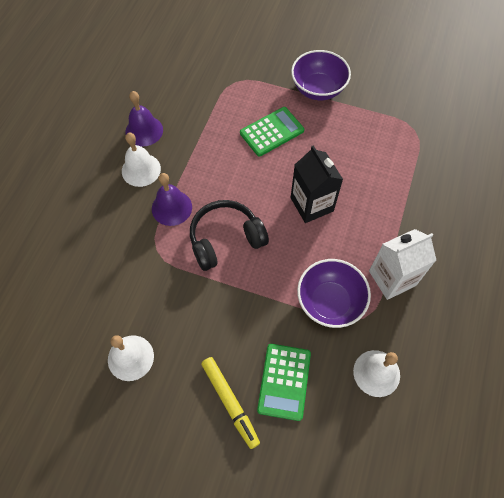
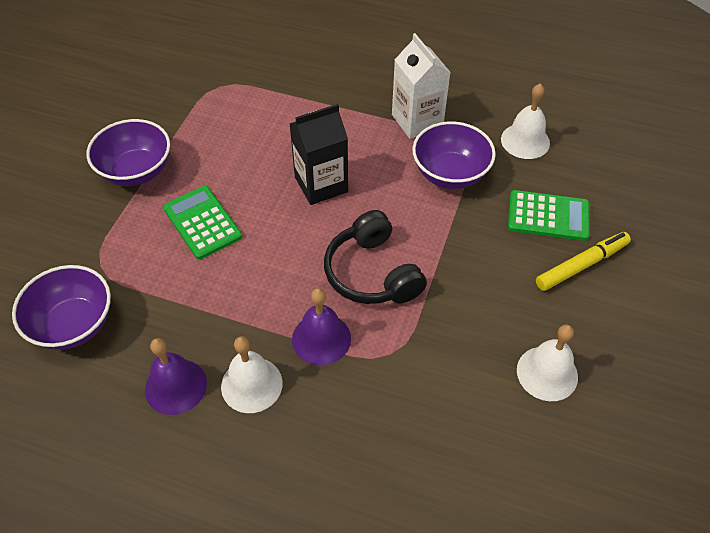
camera: 90 degrees left, 10 degrees down
(191, 75) = (73, 324): none -> purple bowl

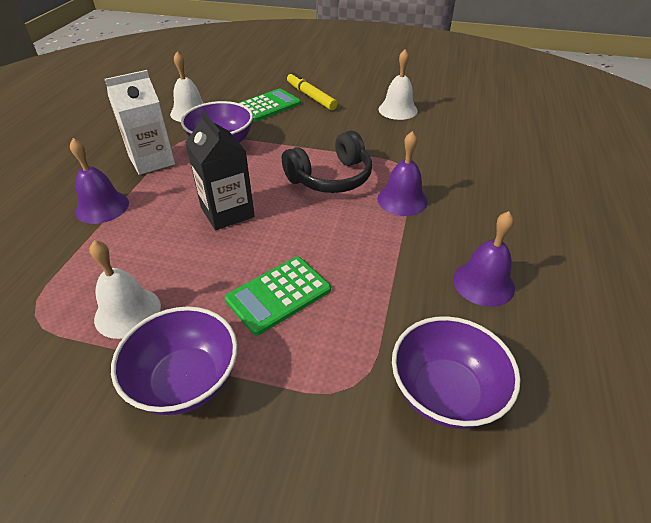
camera: 95 degrees left, 10 degrees down
(251, 384) = (460, 234): white bell -> white bell (127, 312)
(341, 98) = (102, 207): none -> purple bell
(548, 216) = (268, 106): green calculator -> green calculator turned 45 degrees clockwise

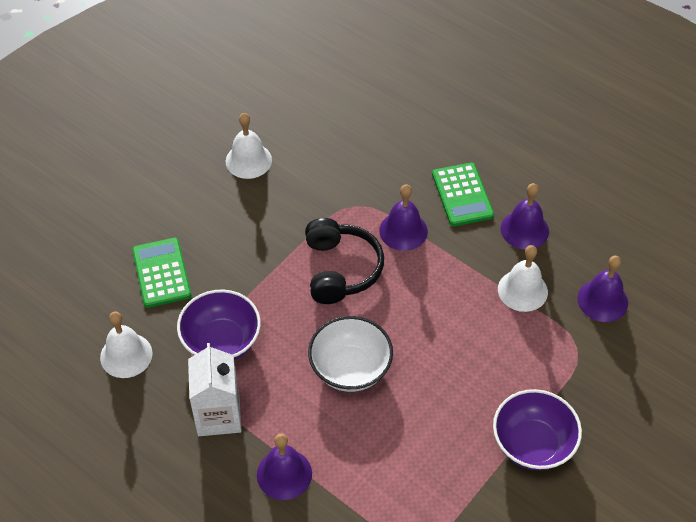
camera: 65 degrees left, 10 degrees up
(127, 312) = (447, 471): white bell -> white bell (522, 290)
(227, 212) = (350, 369): black carton -> white bowl
(278, 295) = (476, 362): green calculator -> green calculator (462, 195)
(311, 96) = (166, 224): yellow marker -> none
(445, 392) = (602, 300): purple bowl -> purple bell

